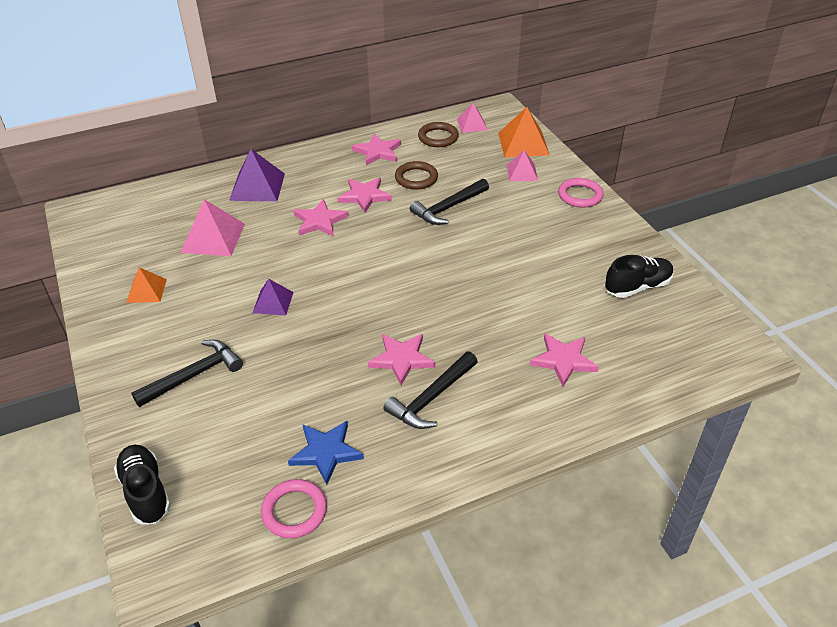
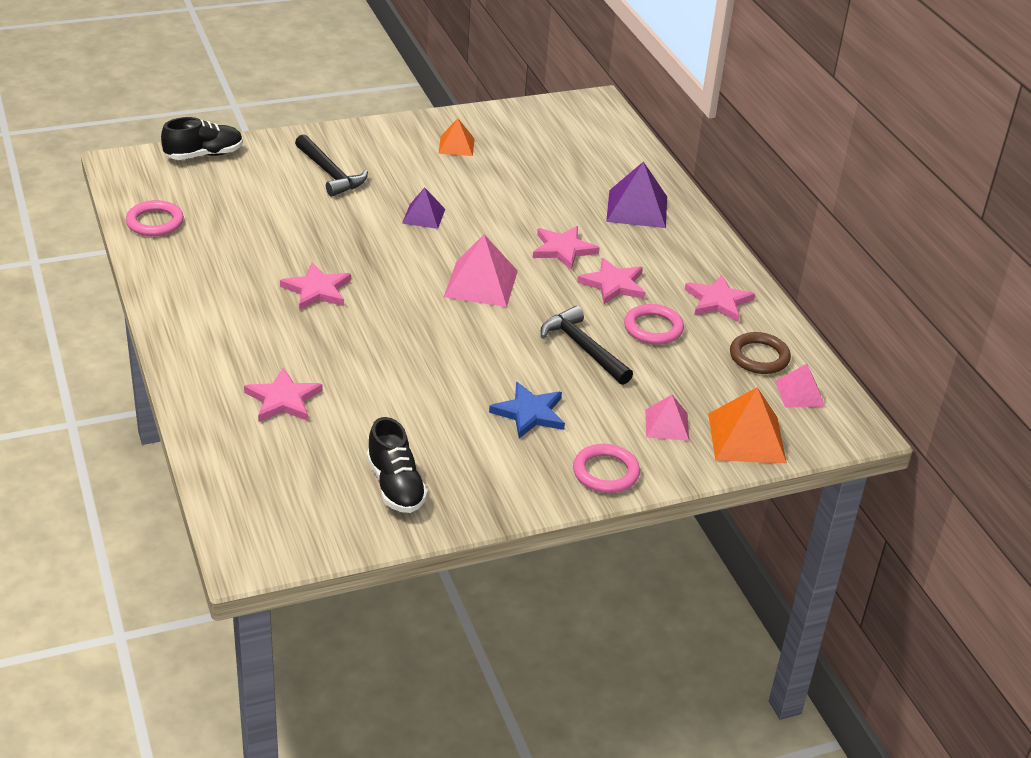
camera: 90 degrees right, 5 degrees down
(213, 238) = (538, 181): pink pyramid -> pink pyramid (481, 283)
(326, 452) = (212, 240): blue star -> blue star (529, 413)
(416, 178) = (653, 328): brown ring -> pink ring
(431, 398) = (257, 304): black hammer -> none

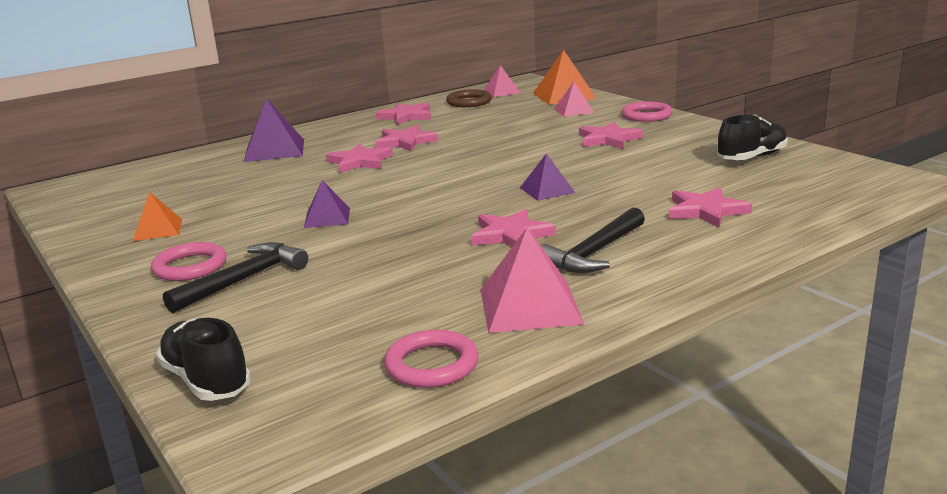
camera: 100 degrees left, 15 degrees down
(402, 332) = (547, 190): none -> purple pyramid
(481, 283) = (440, 178): pink pyramid -> pink pyramid (530, 306)
(529, 413) = (608, 139): blue star -> pink star
(583, 348) = (506, 138): black hammer -> black hammer (594, 253)
(653, 328) = (459, 126): pink ring -> pink ring (190, 267)

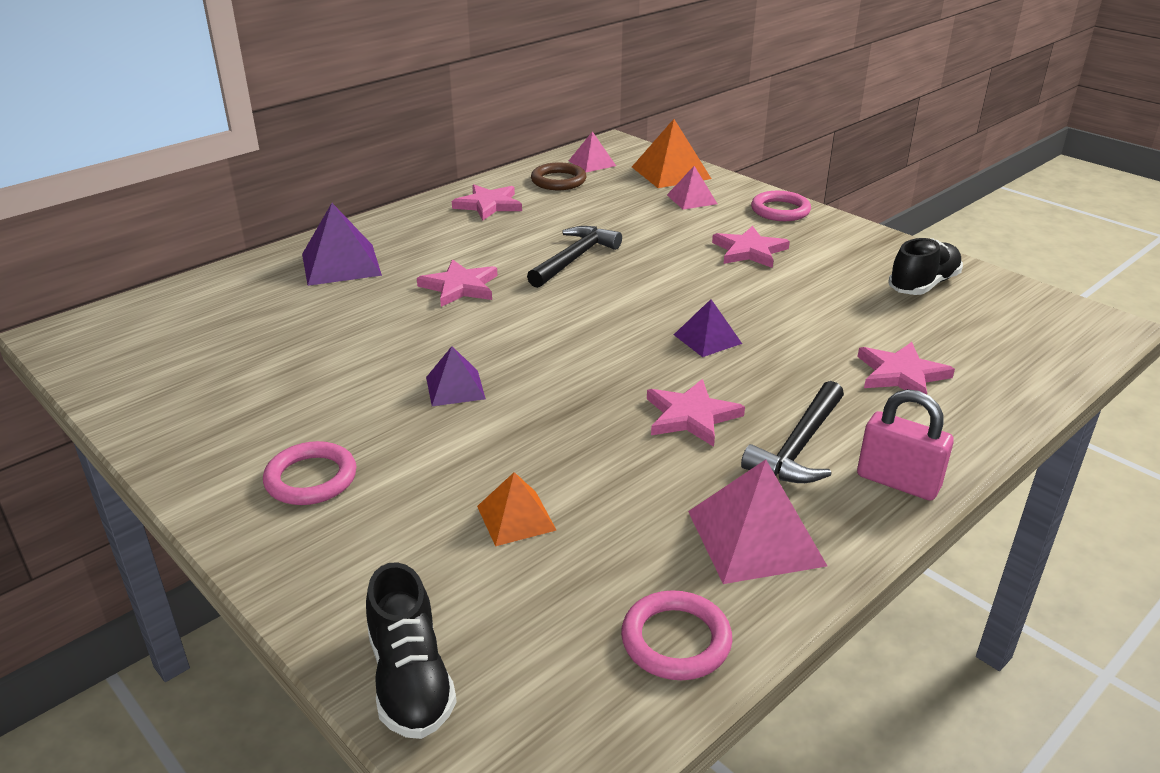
camera: 10 degrees left, 10 degrees up
(158, 230) = (241, 411): orange pyramid -> orange pyramid (516, 518)
(207, 380) = (410, 679): black shoe -> black shoe turned 150 degrees counterclockwise
(243, 280) = (390, 501): black hammer -> black hammer (574, 259)
(405, 142) = (504, 251): pink star -> none
(671, 275) = (898, 482): none -> pink padlock

